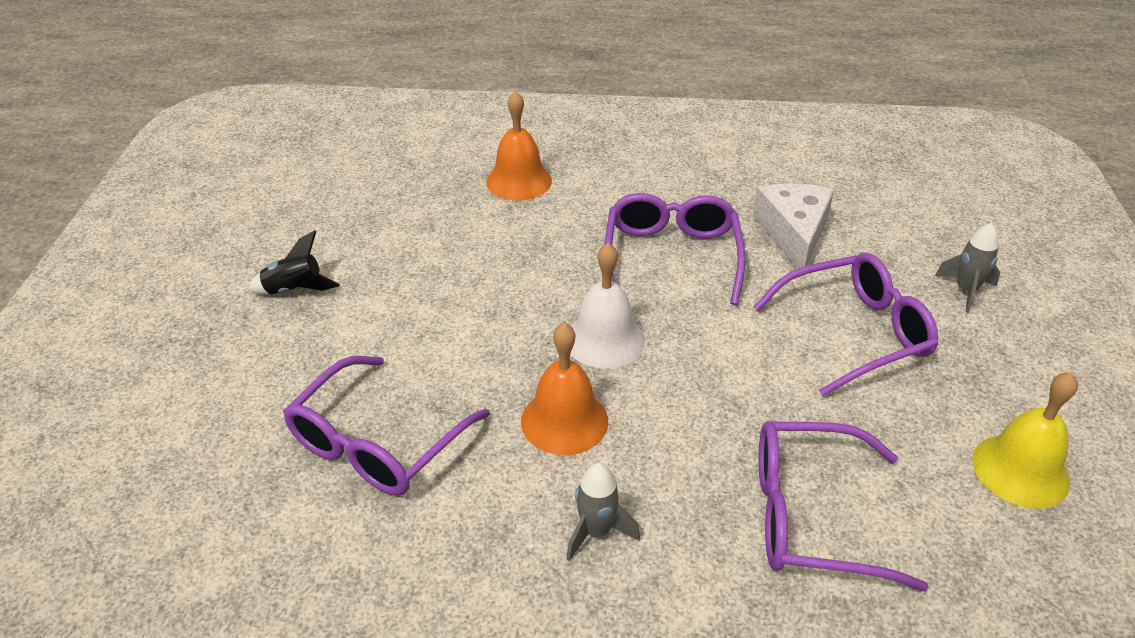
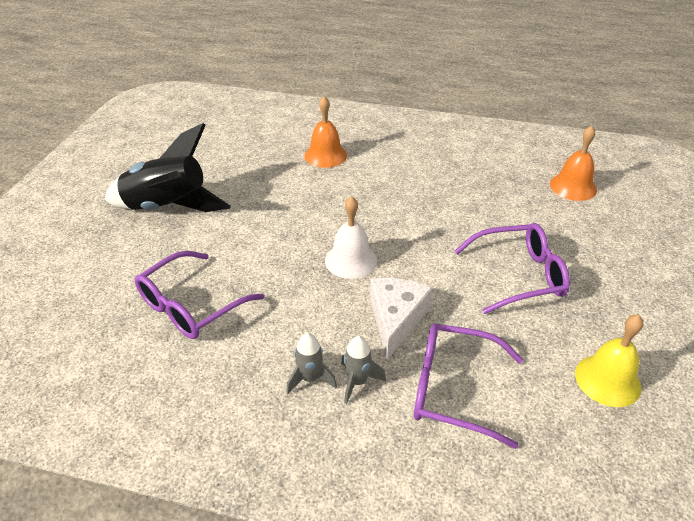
camera: 10 degrees right, 0 degrees up
(294, 290) = (168, 208): black rocket -> black rocket, size x2.27
(564, 421) = (310, 307): orange bell -> orange bell (573, 187)
(671, 257) = (410, 213): purple glasses -> none
(793, 233) = (496, 207): white cheese -> white cheese (396, 319)
(966, 290) = (605, 257): grey rocket -> grey rocket (357, 382)

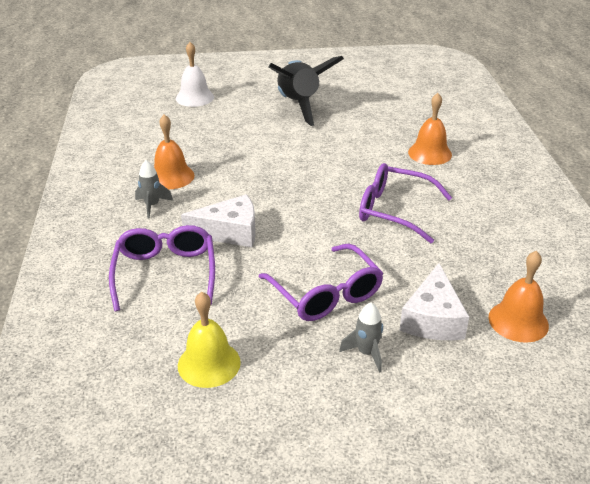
camera: 70 degrees right, 5 degrees down
(191, 306) = (200, 143): purple glasses -> purple glasses (394, 210)
(253, 348) = (171, 176): none -> orange bell
(351, 260) = (289, 197): white bell -> white bell (195, 97)
(357, 382) = (157, 226): grey rocket -> grey rocket (366, 353)
(563, 225) = (433, 318): none -> white cheese

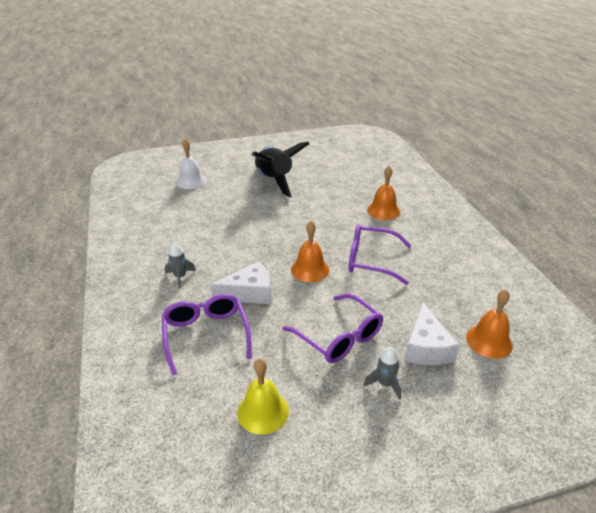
camera: 10 degrees left, 0 degrees up
(171, 176) = (189, 250): orange bell -> orange bell (310, 269)

